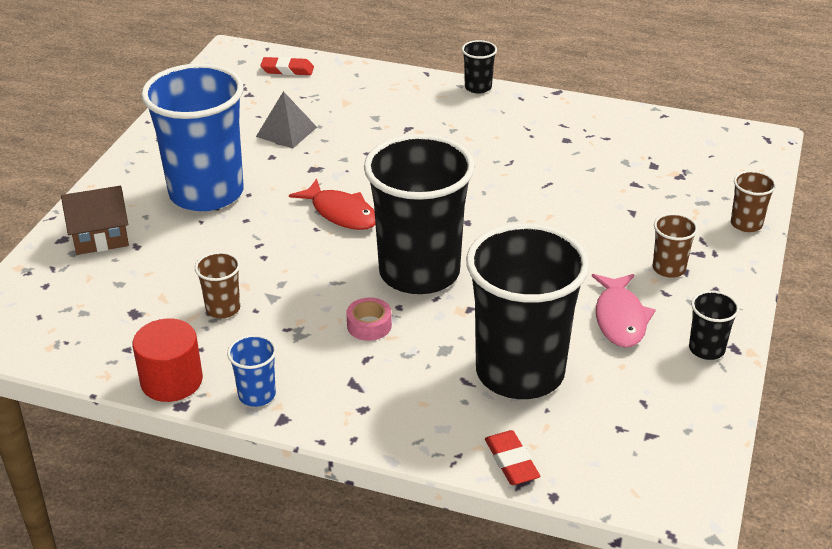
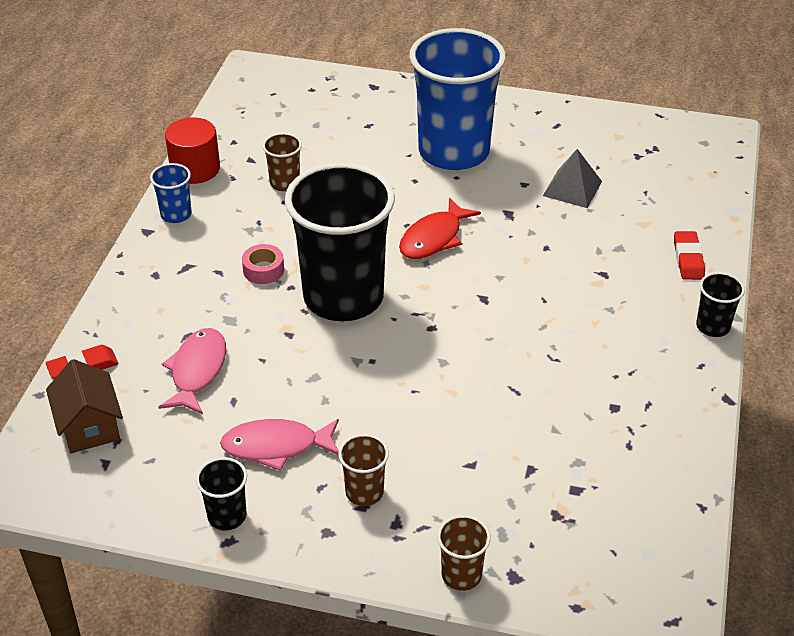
camera: 85 degrees right, 5 degrees up
(101, 238) = (377, 105): brown house -> brown house (89, 426)
(287, 70) = (698, 176): red eraser -> red eraser (688, 259)
(520, 372) = (197, 371): black cup -> pink fish

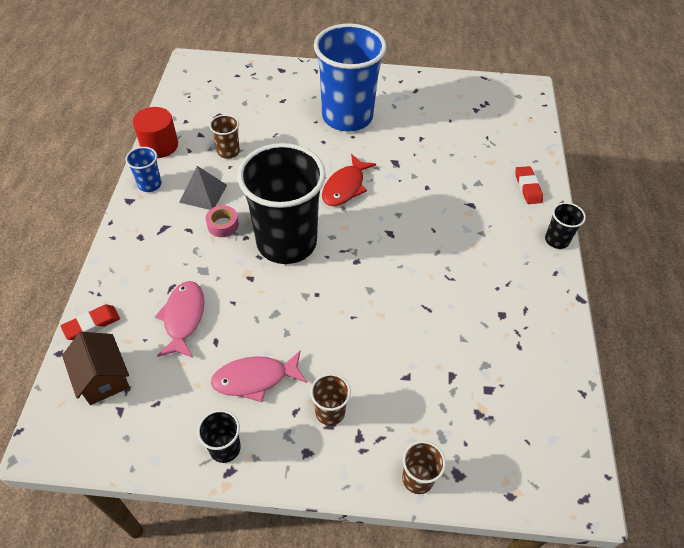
camera: 10 degrees left, 10 degrees up
(572, 188) = (436, 138): grey pyramid -> grey pyramid (203, 193)

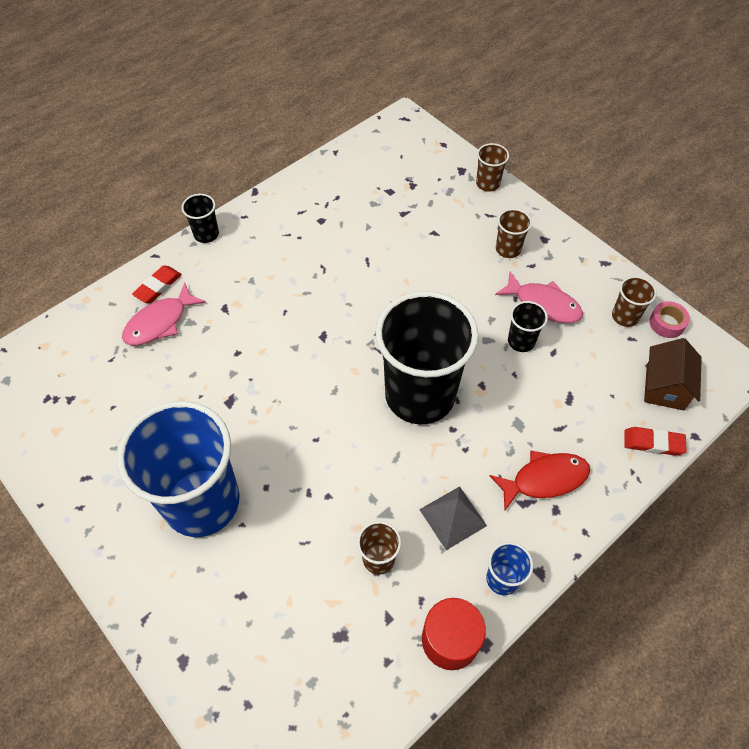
camera: 135 degrees left, 5 degrees up
(174, 422) = (625, 316): none -> brown cup
(183, 318) = (567, 390): pink fish -> pink fish (160, 322)
(223, 225) = (463, 460): pink tape -> pink tape (667, 323)
(225, 448) = (598, 277): black cup -> black cup (521, 341)
(345, 187) = (307, 411): red fish -> red fish (544, 479)

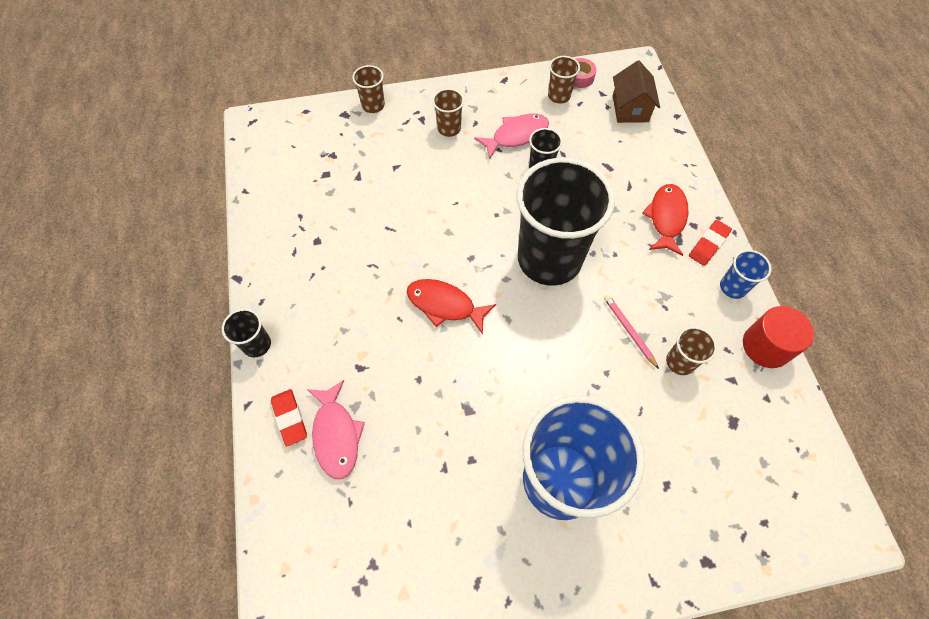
camera: 60 degrees left, 5 degrees up
(318, 337) = (445, 305): none -> red fish
(385, 497) = (629, 331): none -> pink pencil
(453, 517) = (669, 293): grey pyramid -> none
(653, 443) = (670, 140): red eraser -> red eraser (708, 244)
(665, 387) = (630, 108): brown house -> brown house turned 45 degrees clockwise

